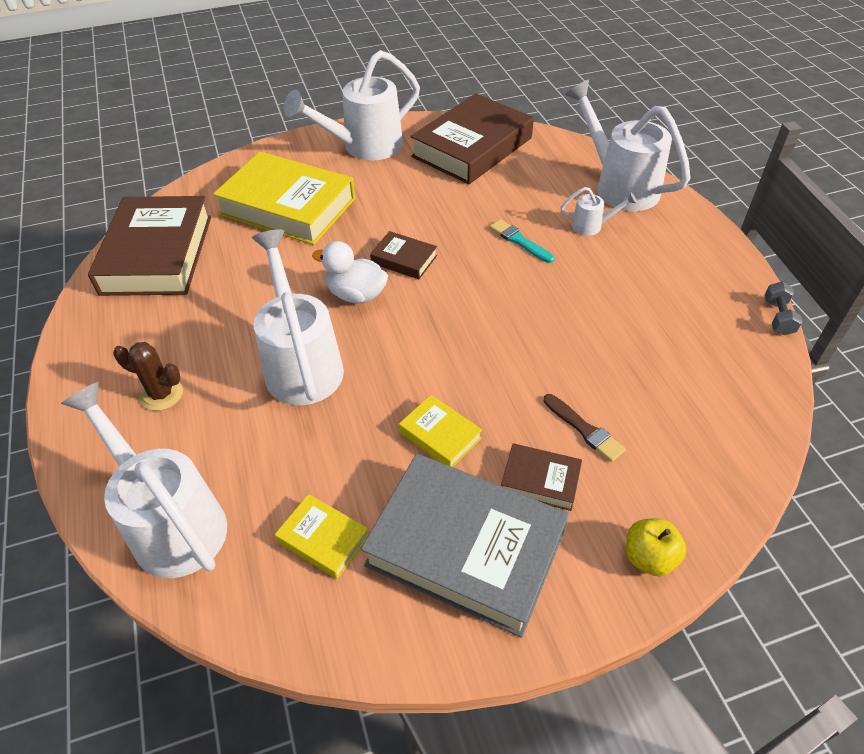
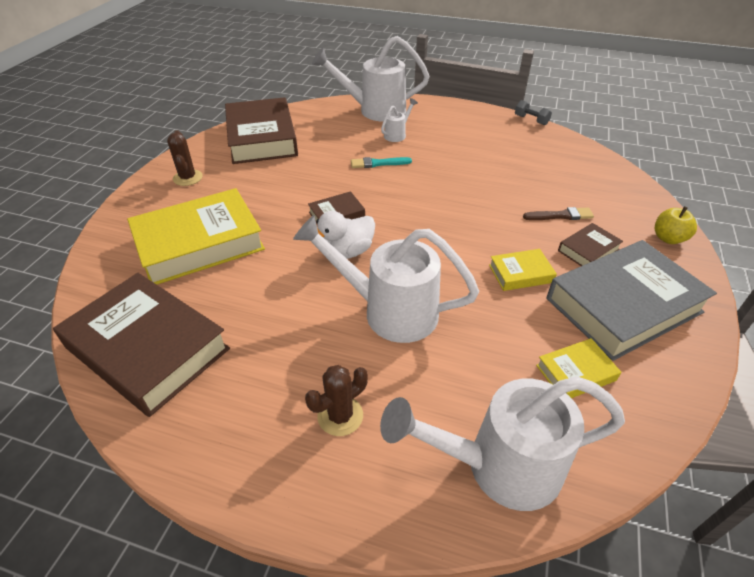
camera: 55 degrees left, 5 degrees down
(364, 147) = (188, 178): white watering can -> brown cactus

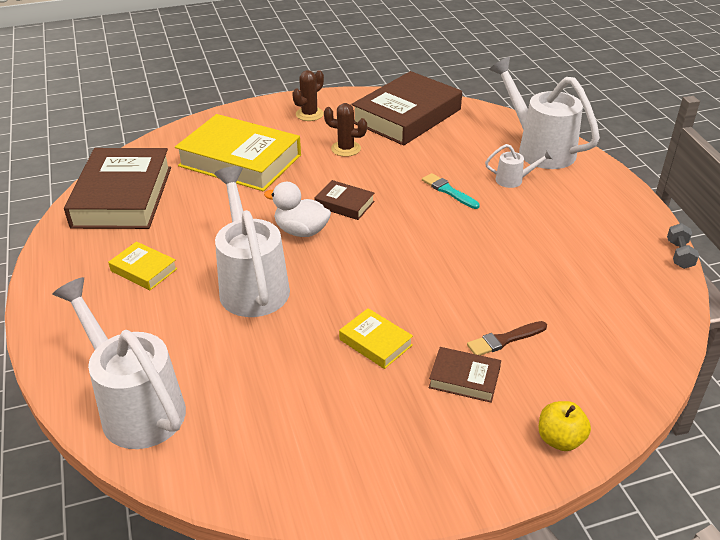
camera: 55 degrees right, 5 degrees down
(340, 416) = (127, 306): brown cactus -> brown cactus (346, 149)
(561, 215) = (504, 340): brown brush -> brown brush turned 105 degrees clockwise
(575, 373) = (271, 421): yellow book -> yellow book (144, 270)
(623, 305) = (397, 430): grey book -> none

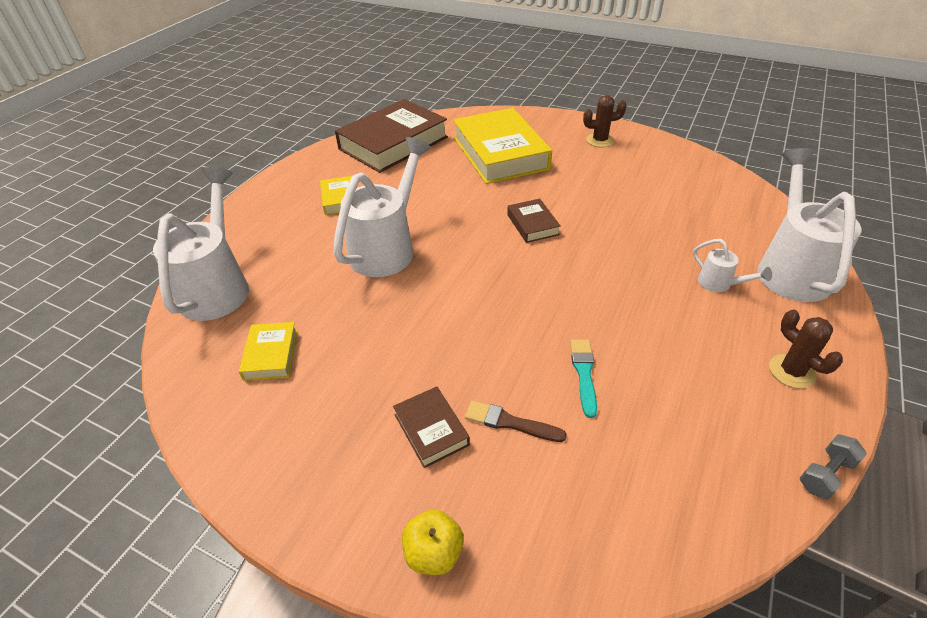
camera: 45 degrees right, 5 degrees up
(301, 231) = (472, 228): white duck -> none
(346, 149) = (593, 181): brown cactus -> brown cactus (791, 371)
(375, 342) = (407, 348): yellow book -> yellow book (271, 355)
(407, 116) = (686, 177): brown book -> none
(448, 191) = (638, 260): turquoise brush -> turquoise brush (584, 373)

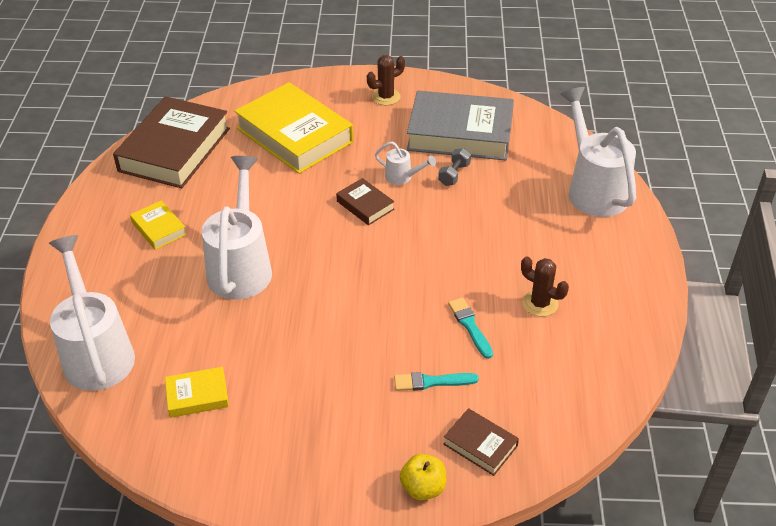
camera: 25 degrees left, 0 degrees up
(271, 355) = (197, 396): yellow book -> yellow book turned 75 degrees counterclockwise
(431, 429) = (373, 408): brown book -> brown book (480, 445)
(510, 423) = (431, 382): brown brush -> turquoise brush
(659, 184) = (460, 133): none -> grey book
(719, 284) = (544, 219): white watering can -> white watering can (402, 177)
(791, 371) = (618, 276): brown cactus -> brown cactus (540, 303)
(825, 474) = (660, 343): grey dumbbell -> grey dumbbell (454, 174)

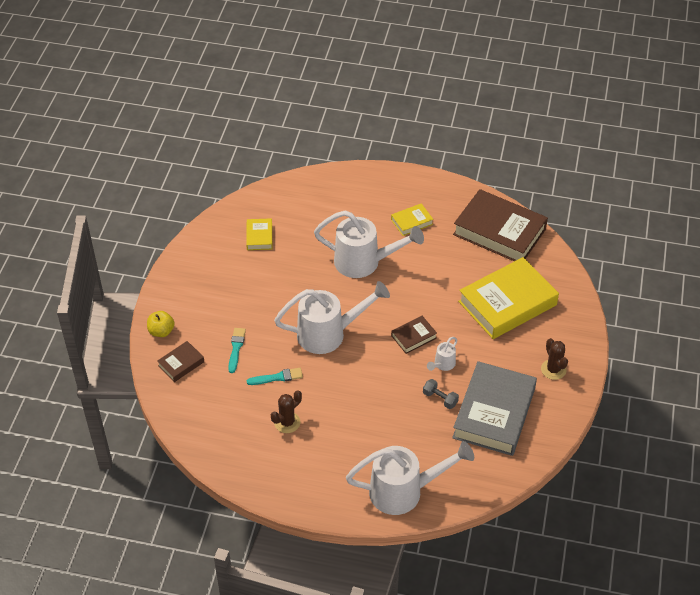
camera: 100 degrees right, 5 degrees up
(96, 352) = (306, 193): white watering can -> white watering can (329, 334)

